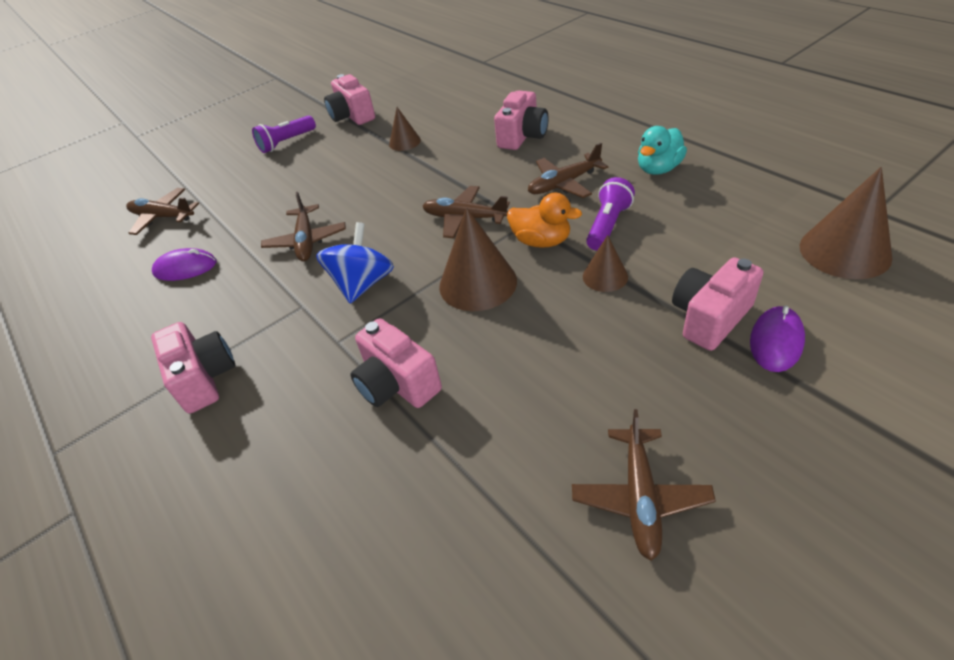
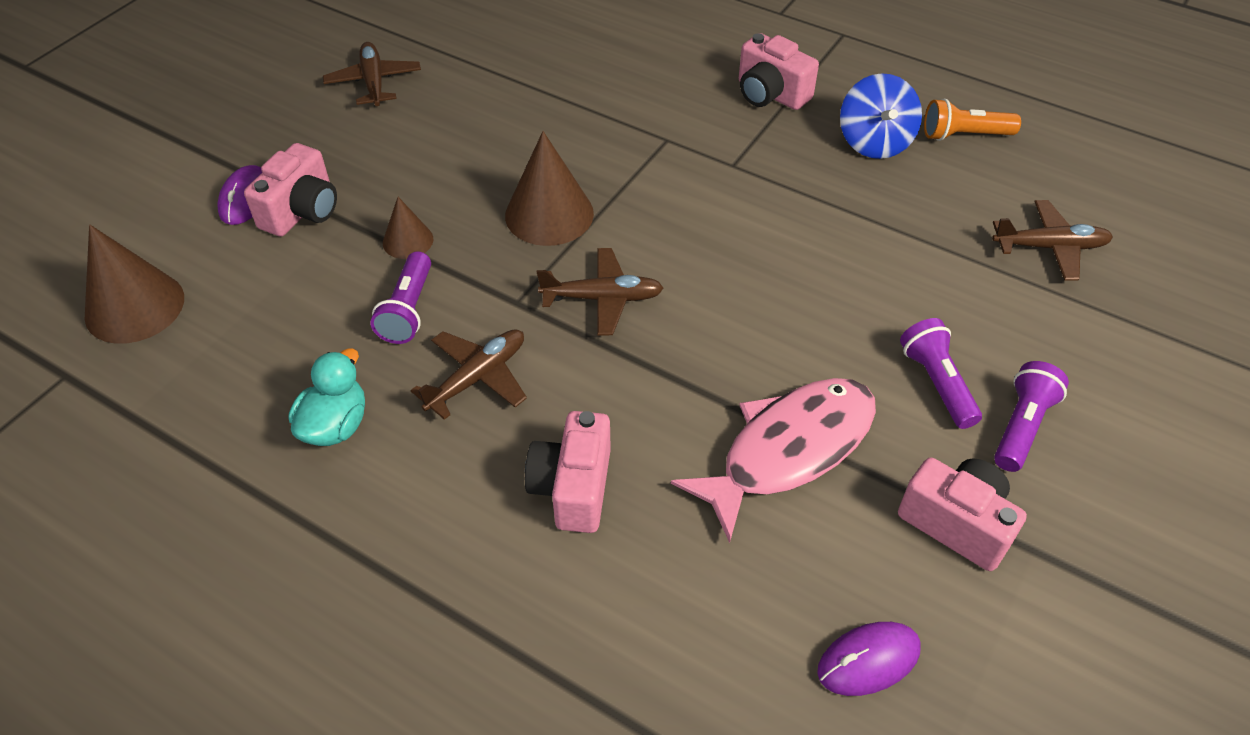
camera: 155 degrees right, 5 degrees up
(105, 304) = (964, 135): none -> orange flashlight
(185, 268) = (920, 185): purple mouse -> purple mouse (868, 660)
(306, 160) = (937, 383): none -> purple flashlight
(306, 241) = (798, 238): brown plane -> none
(363, 284) = (681, 196): blue spinning top -> blue spinning top (874, 142)
(397, 384) = (586, 116): pink camera -> none
(404, 142) = (788, 450): brown cone -> pink fish
(541, 241) = (489, 276): orange duck -> none

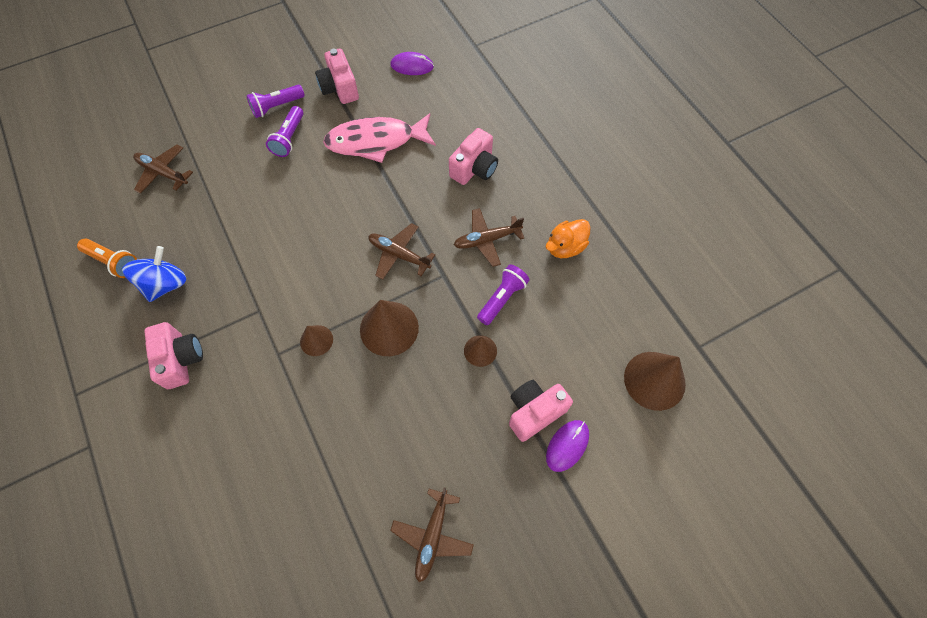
camera: 150 degrees left, 15 degrees up
(335, 425) = (565, 247): turquoise duck -> orange duck
(632, 168) = (316, 340): none -> brown cone

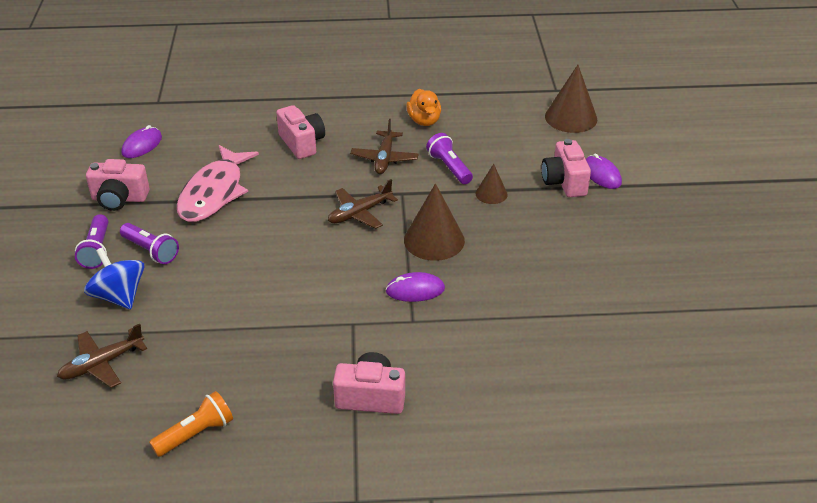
camera: 65 degrees left, 25 degrees down
(165, 284) = (264, 391): blue spinning top -> blue spinning top (119, 296)
(316, 340) = (415, 290): brown cone -> purple mouse
(432, 536) = (644, 267): brown plane -> none

